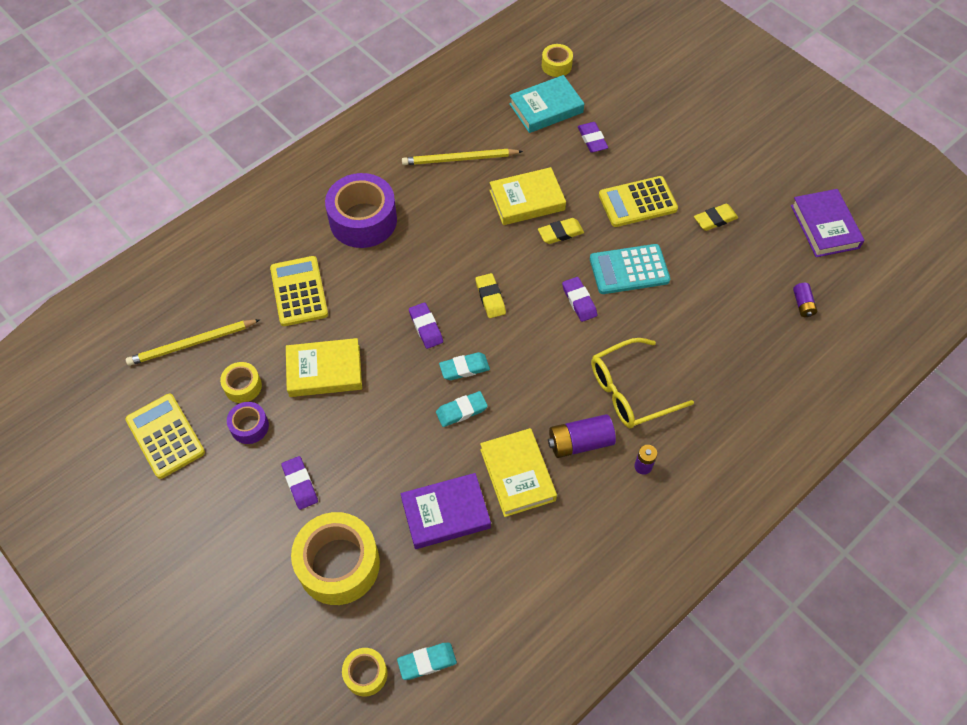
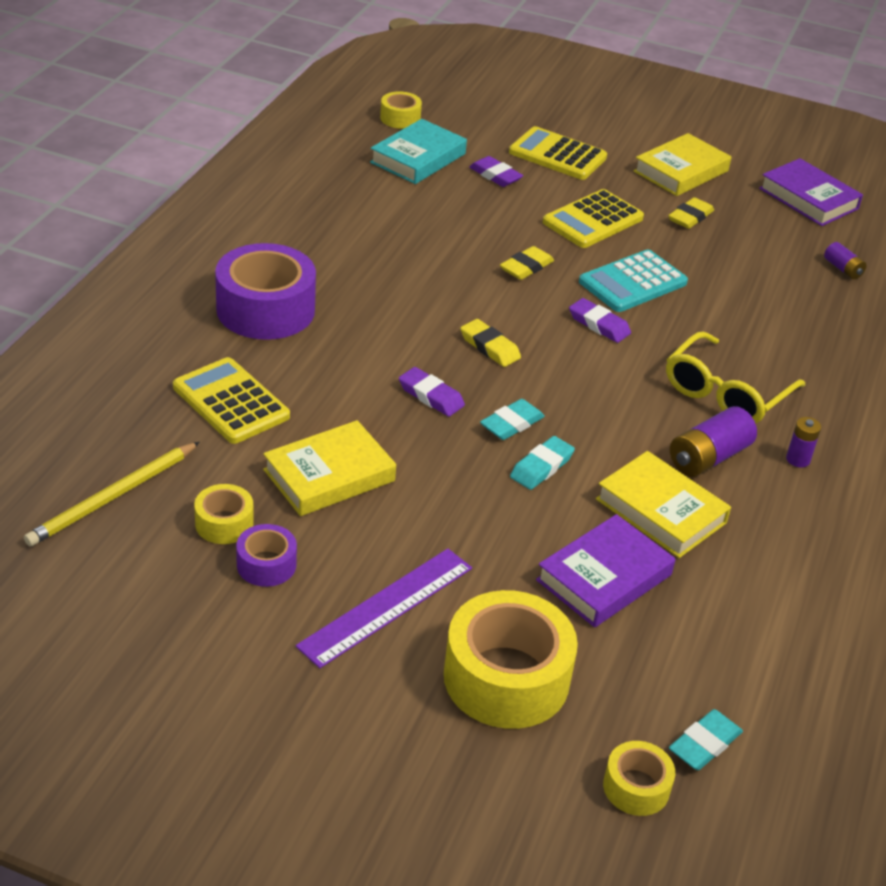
camera: 30 degrees left, 20 degrees down
(165, 436) = (146, 612): yellow calculator -> yellow calculator (557, 155)
(300, 484) = (386, 606): purple eraser -> purple ruler
(459, 159) = (347, 225): yellow pencil -> none
(527, 200) = (461, 246): yellow book -> yellow book (681, 171)

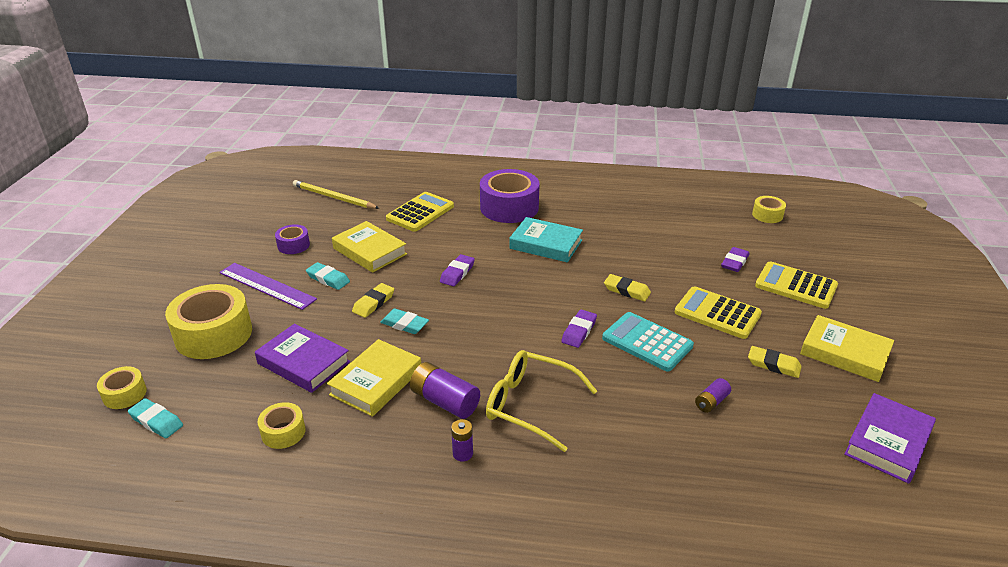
camera: 80 degrees right, 5 degrees down
(224, 523) = (322, 228): yellow tape -> yellow tape (283, 432)
(418, 158) = (723, 229): turquoise book -> turquoise book (546, 244)
(490, 347) = (521, 288): yellow eraser -> yellow eraser (373, 303)
(512, 424) = (444, 307): turquoise eraser -> turquoise eraser (328, 279)
(557, 155) = (796, 286): yellow calculator -> yellow calculator turned 75 degrees counterclockwise
(842, 269) = (778, 474): purple battery -> purple battery (711, 402)

